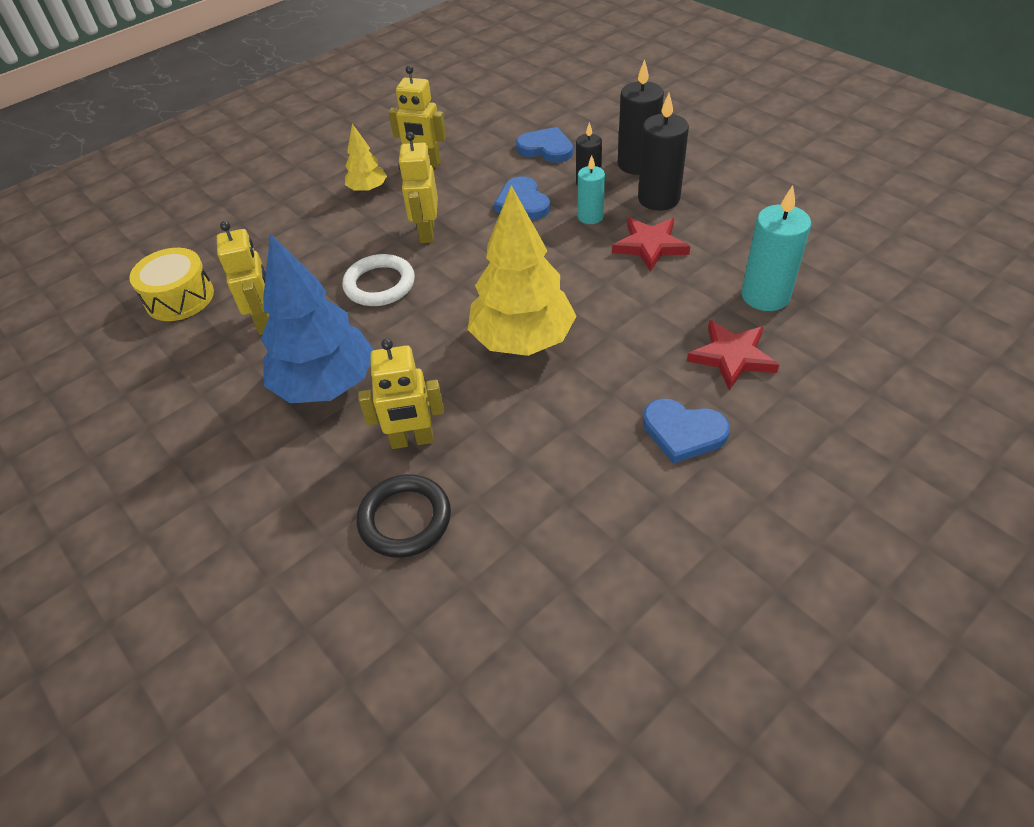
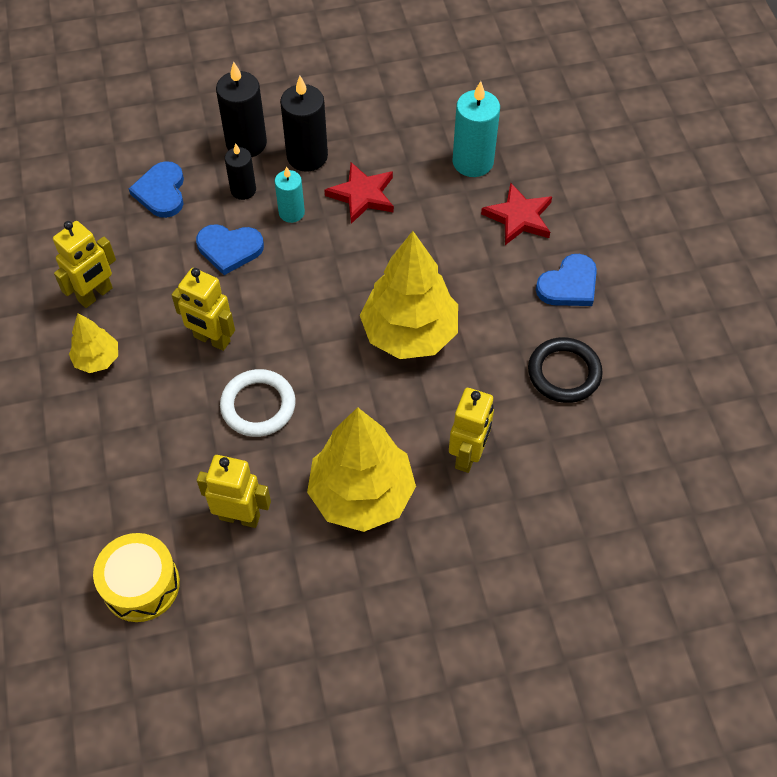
camera: 65 degrees left, 10 degrees up
(326, 384) = (362, 494): blue tree -> yellow tree
(405, 519) = (543, 490): black ring -> black ring (564, 373)
(546, 148) = (161, 192): blue heart -> blue heart turned 60 degrees counterclockwise

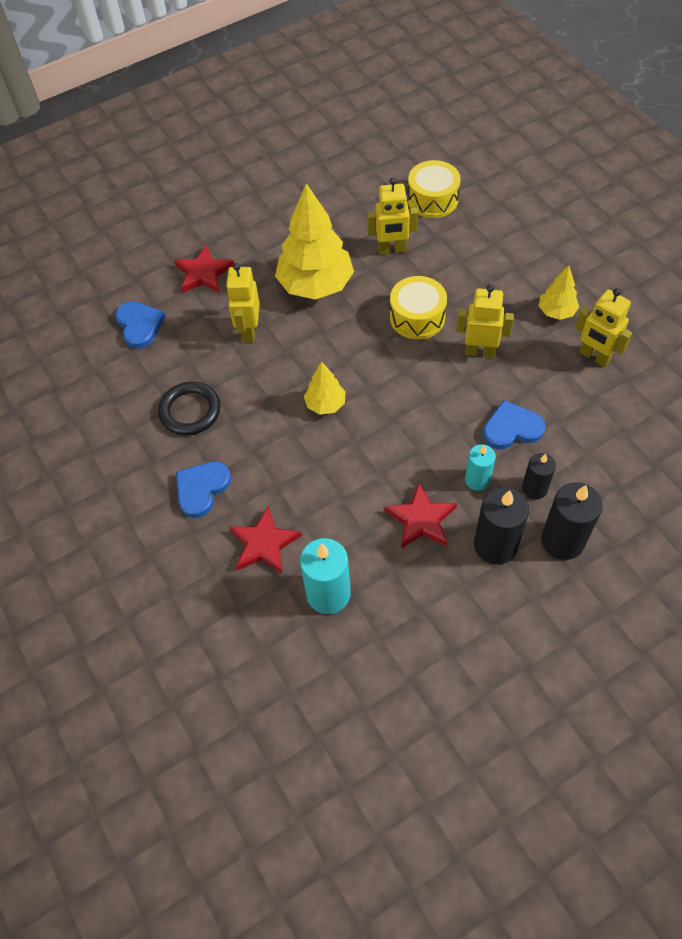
camera: 165 degrees right, 0 degrees up
(95, 295) = (594, 356): yellow robot -> yellow robot turned 75 degrees counterclockwise
(161, 192) = (607, 462): blue heart -> blue heart (139, 325)
(258, 405) = (417, 317): white ring -> yellow drum
(409, 333) = (325, 404): yellow tree -> yellow tree, size x0.50
(505, 567) = (204, 273): none -> red star

